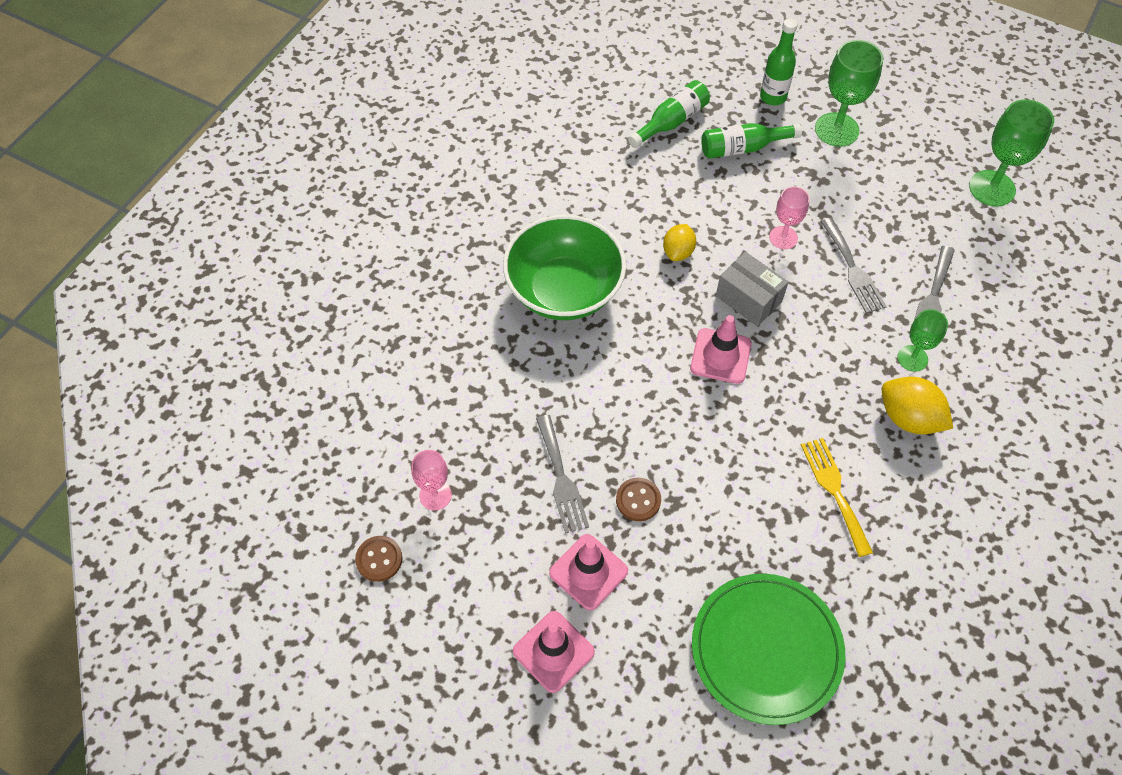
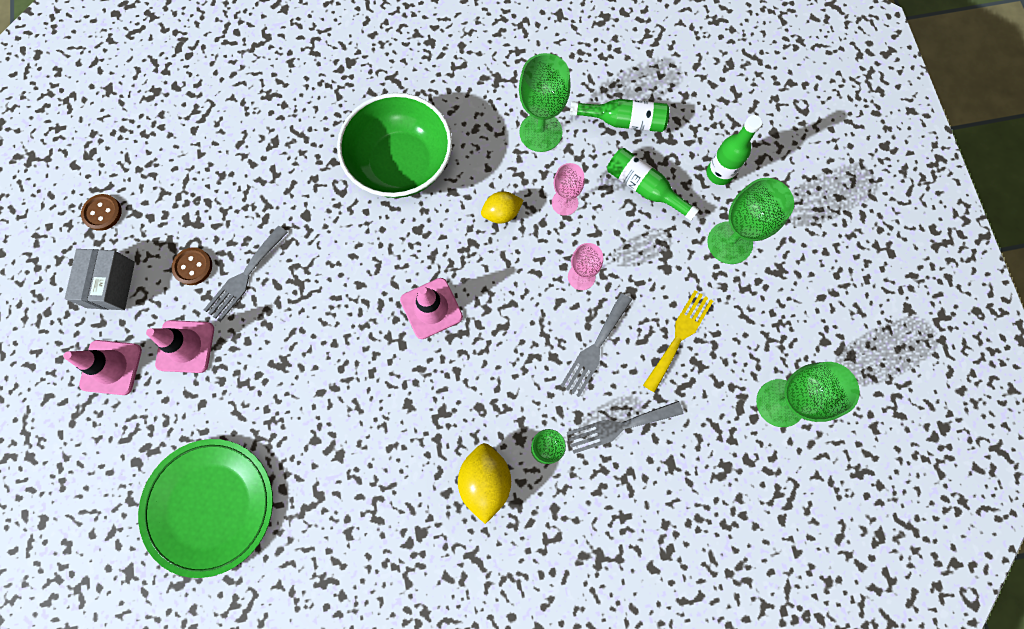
camera: 50 degrees right, 15 degrees up
(435, 495) = (173, 209): pink goblet -> pink goblet (564, 203)
(629, 179) = (540, 132): none -> green goblet
(638, 500) = (265, 338): brown button -> brown button (193, 267)
(748, 299) = (500, 292): grey box -> grey box (111, 285)
(834, 491) = (376, 468): yellow fork -> yellow fork (679, 336)

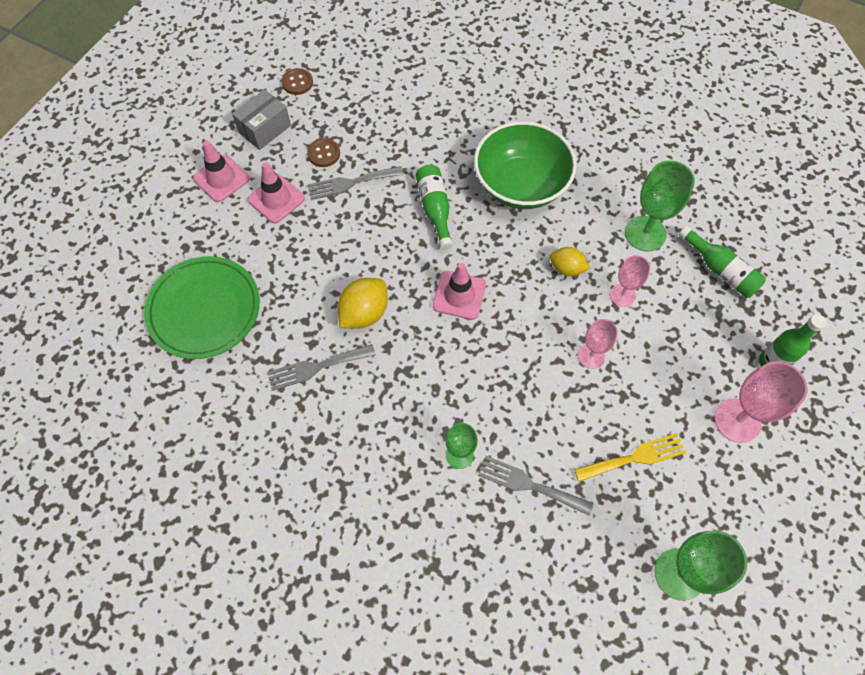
camera: 40 degrees right, 10 degrees down
(485, 481) = (396, 442): yellow lemon -> yellow lemon (364, 313)
(595, 348) = (558, 414): grey fork -> grey fork (316, 367)
(644, 188) = (697, 330): green bottle -> green bottle (435, 209)
(729, 242) = (737, 420): green goblet -> pink goblet

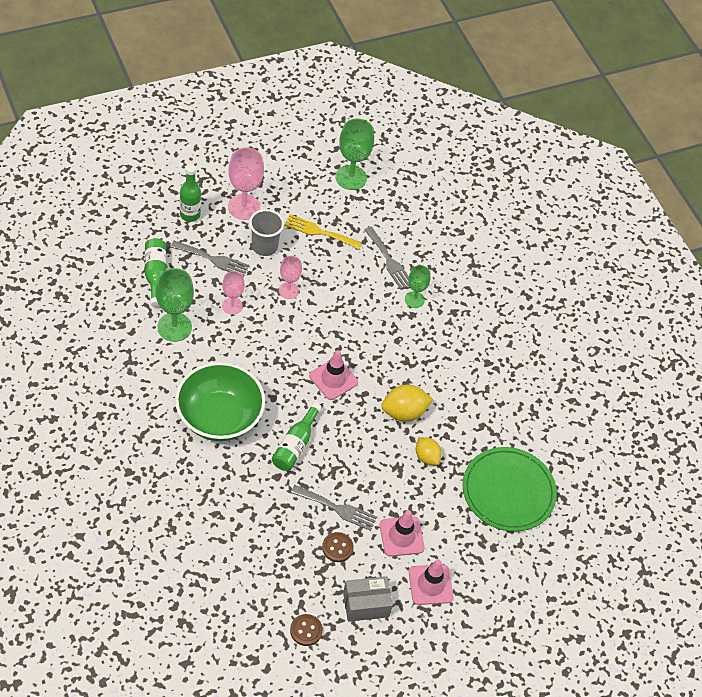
camera: 150 degrees left, 10 degrees down
(316, 367) = (460, 402): grey fork -> grey fork (213, 259)
(566, 268) = (248, 344): yellow lemon -> yellow lemon (426, 457)
(666, 388) = (264, 246): none -> grey cup

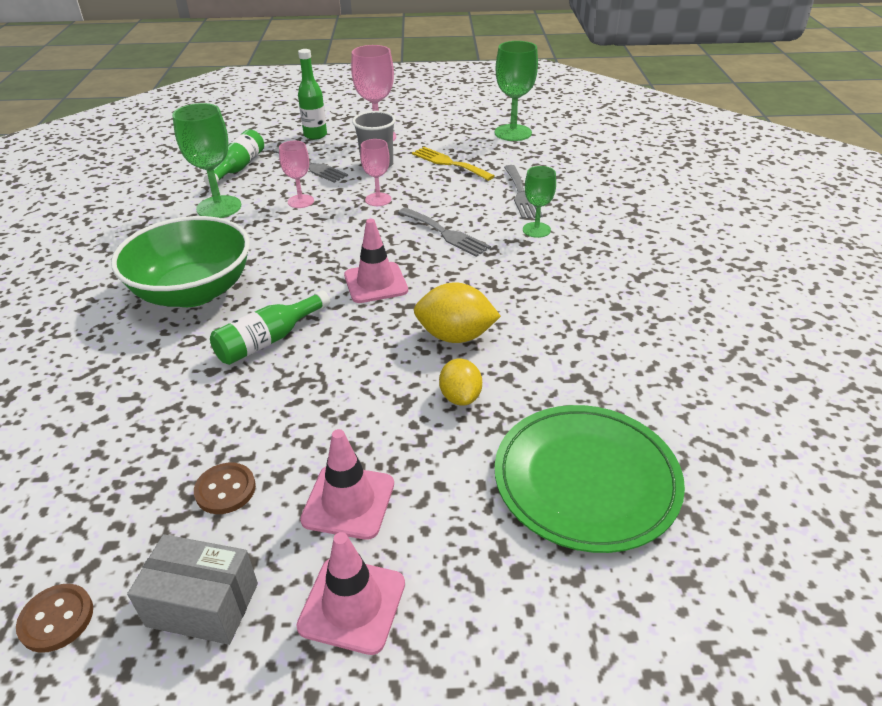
camera: 30 degrees right, 15 degrees down
(337, 508) = (268, 432): grey fork -> grey fork (445, 233)

